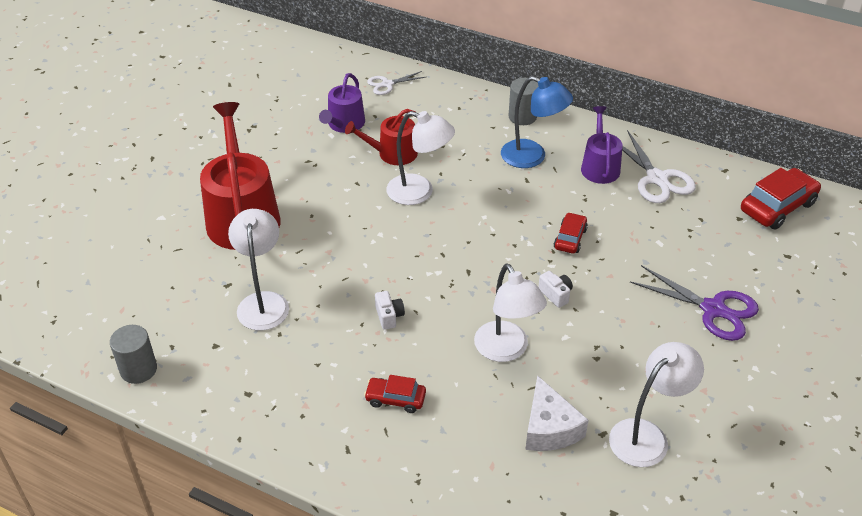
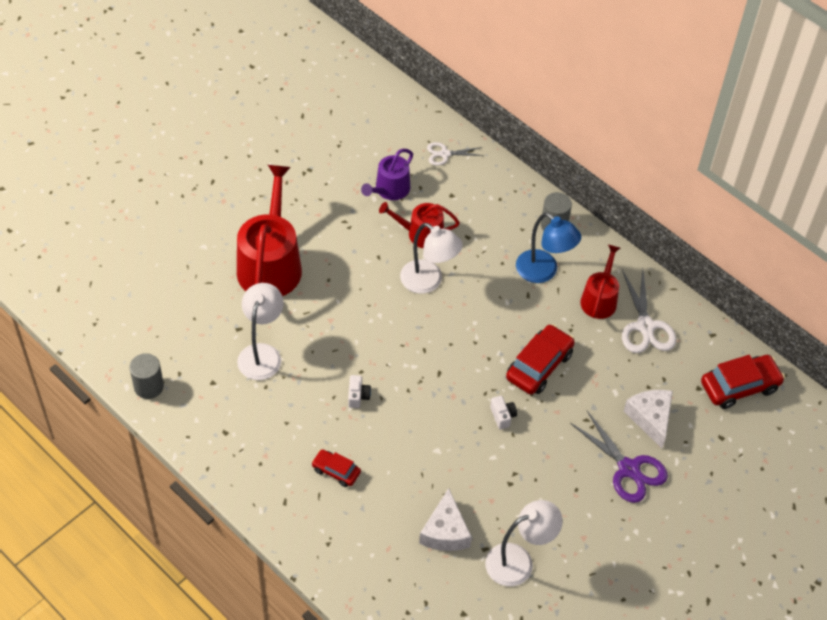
camera: 15 degrees right, 10 degrees up
(506, 350) = (440, 455): white lamp -> none
(570, 238) = (539, 366): red car -> red car, size x1.73
(599, 166) = (599, 299): purple watering can -> red watering can
(708, 257) = (650, 418): none -> white cheese

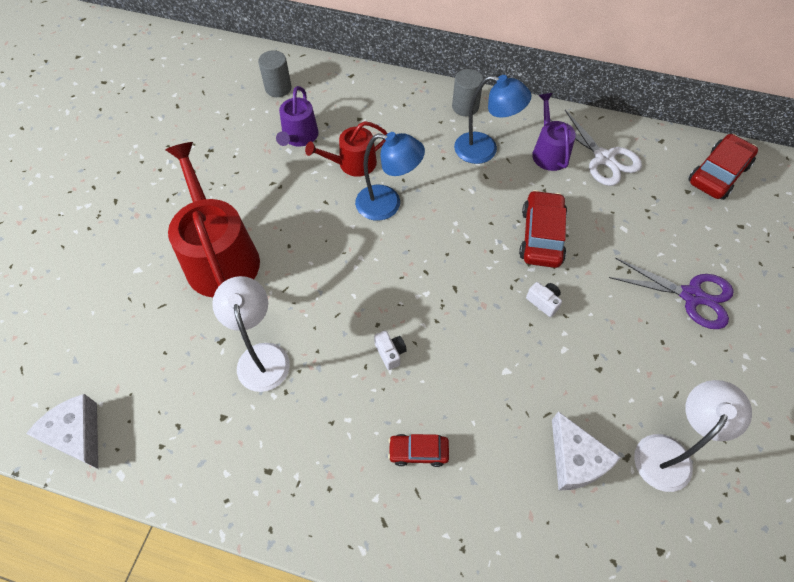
camera: 25 degrees left, 5 degrees up
(149, 386) = (148, 461): grey cylinder -> grey cylinder (278, 88)
(428, 282) = (388, 204): white lamp -> blue lamp
(444, 154) = (330, 87): white scissors -> none
(599, 299) = (549, 152): red watering can -> purple watering can
(650, 418) = (671, 238): white cheese -> white cheese (77, 435)

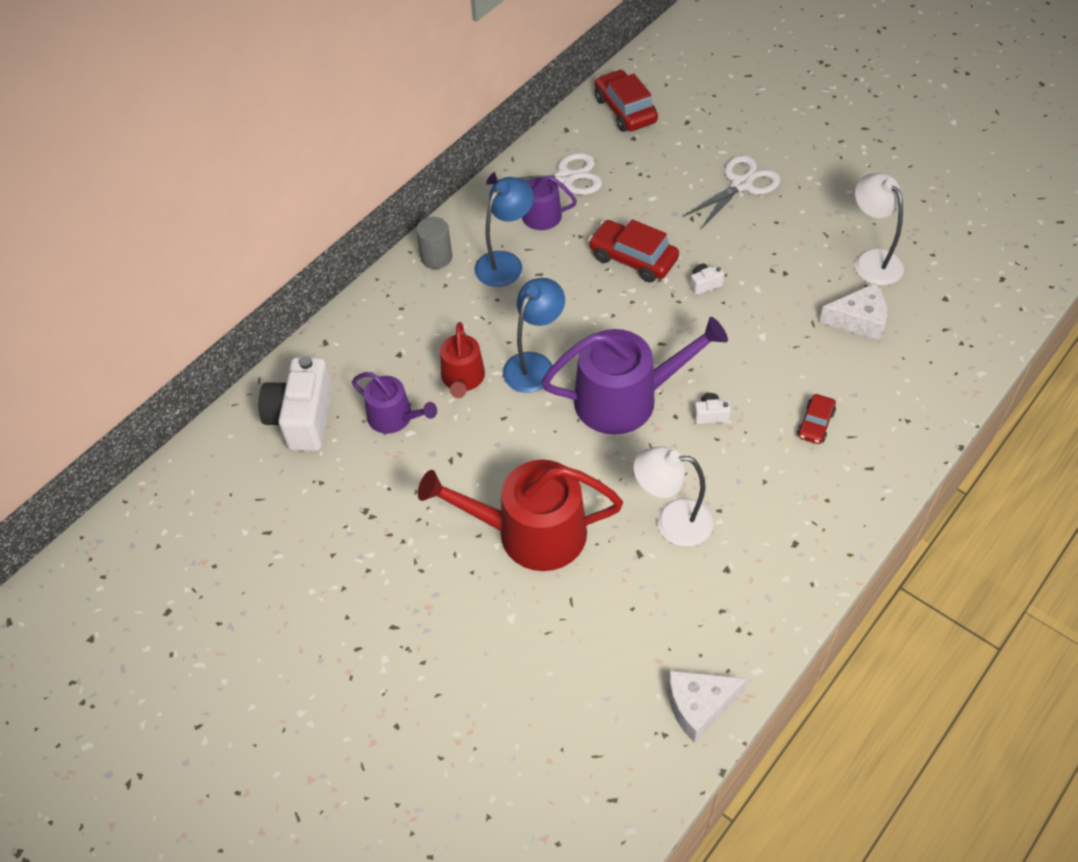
camera: 65 degrees left, 5 degrees down
(278, 88) = (302, 418): grey cylinder -> white camera
(380, 280) = (625, 398): none -> purple watering can
(691, 296) = (741, 184): purple scissors -> white scissors

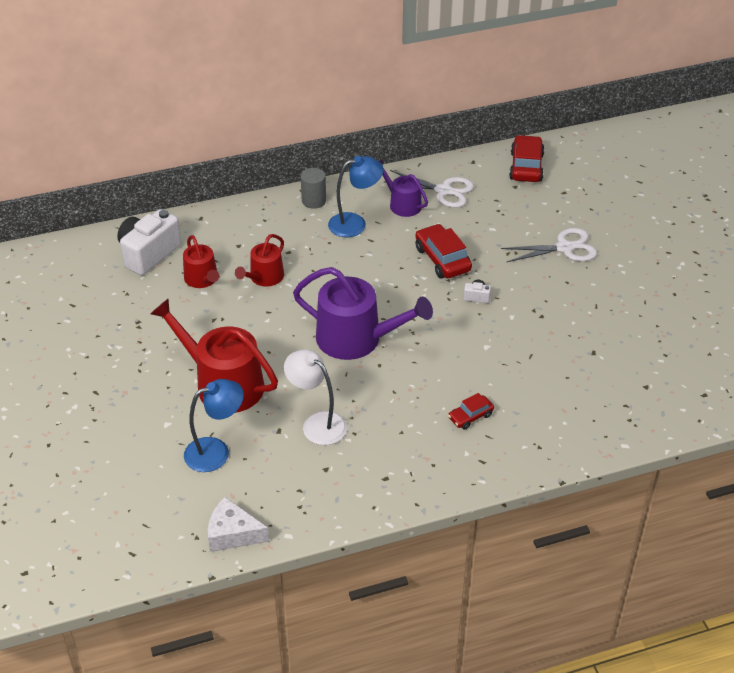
camera: 30 degrees right, 10 degrees down
(394, 417) = (202, 279): purple watering can -> red watering can
(534, 364) = (317, 291): blue lamp -> blue lamp (216, 451)
(710, 415) = (403, 376): white camera -> none
(859, 320) = (566, 369): white cheese -> none
(872, 260) = (614, 337): white lamp -> none

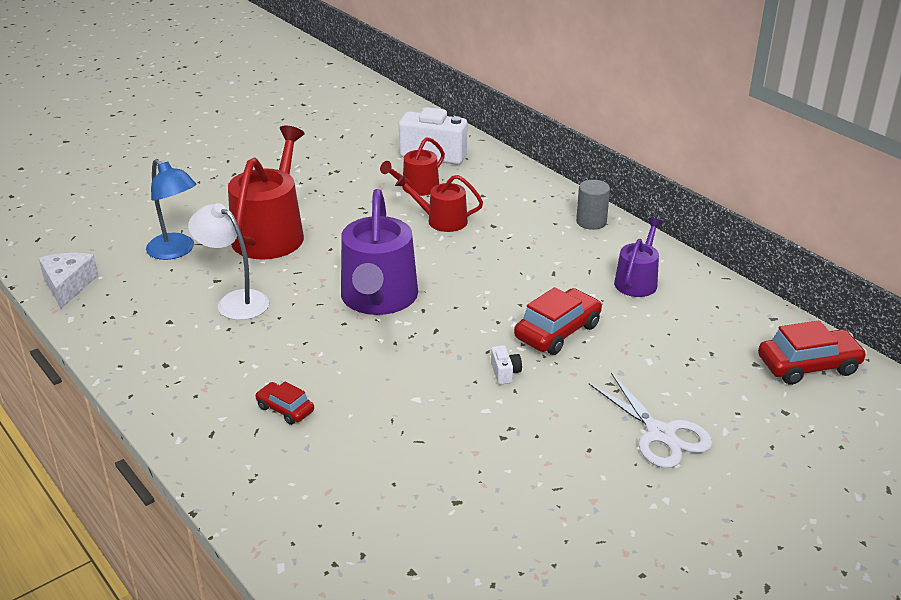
camera: 70 degrees right, 10 degrees down
(317, 423) = (235, 301): white lamp -> white lamp turned 75 degrees counterclockwise
(355, 223) = (574, 256): blue lamp -> none
(443, 191) = (690, 306): white scissors -> none

